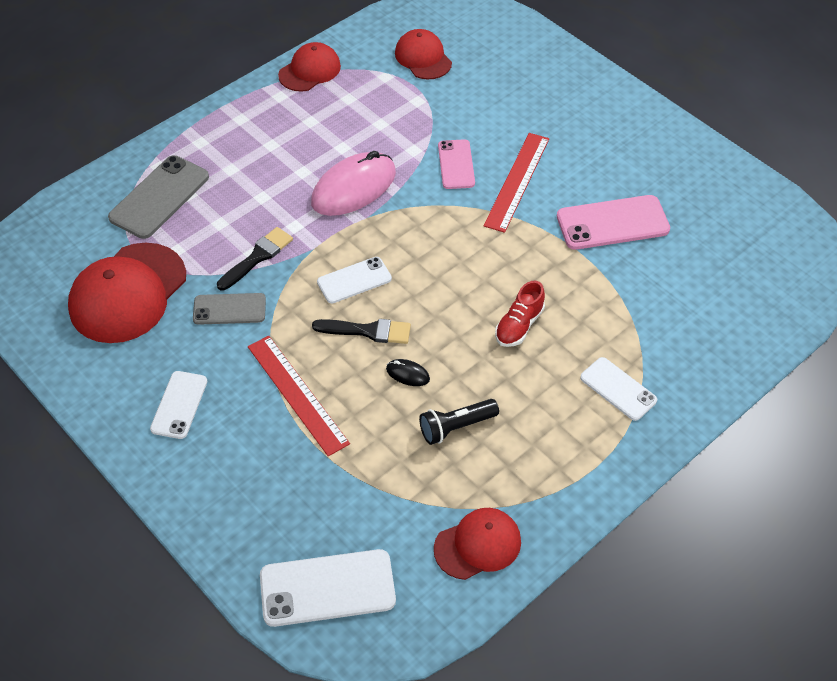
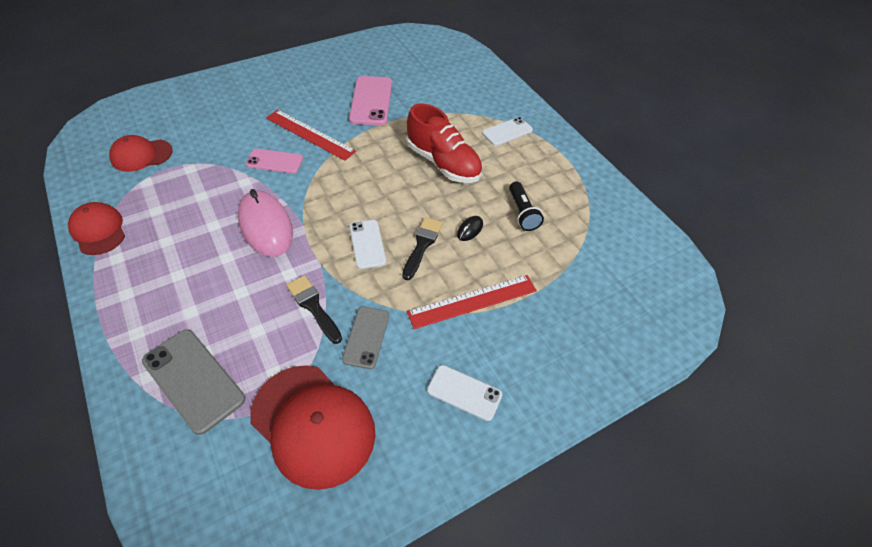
camera: 80 degrees left, 0 degrees up
(327, 588) = (651, 311): white phone -> none
(478, 545) = (617, 222): red cap -> none
(519, 325) = (443, 163): red shoe -> red shoe, size x1.79

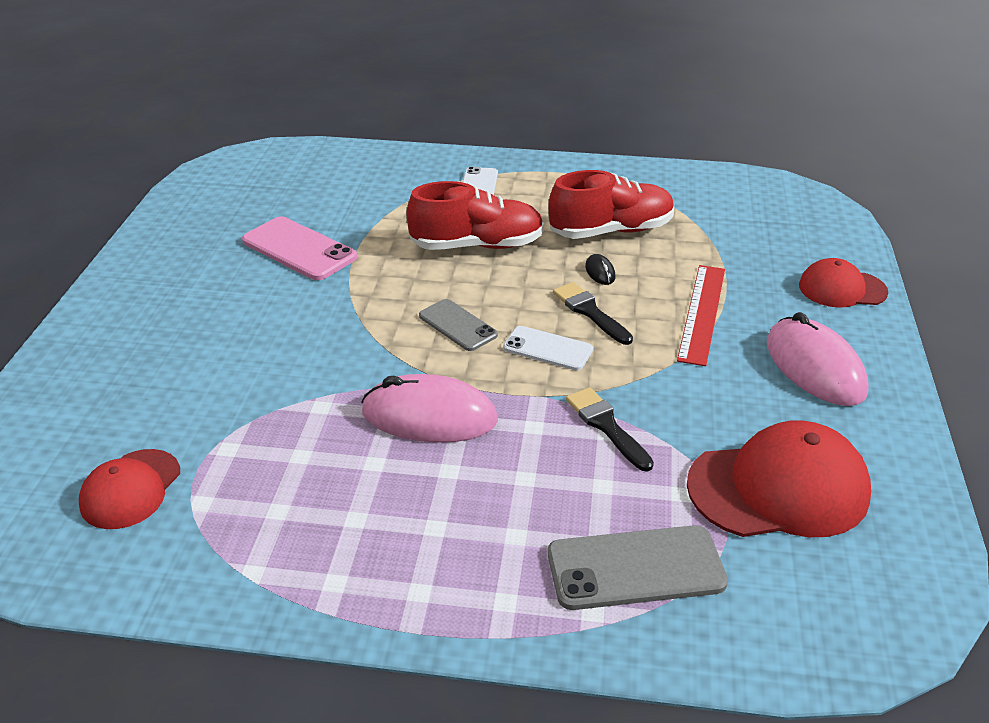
camera: 50 degrees left, 15 degrees down
(98, 230) = (251, 586): red cap -> red cap (842, 289)
(275, 161) = (313, 366): pink phone -> none
(310, 134) = (298, 319): red ruler -> none
(313, 306) = (606, 426): black brush -> black brush turned 60 degrees clockwise
(366, 337) = (688, 403): grey phone -> grey phone (457, 325)
(464, 392) = (814, 367): white phone -> pink mouse
(522, 213) = (611, 231): black flashlight -> red shoe

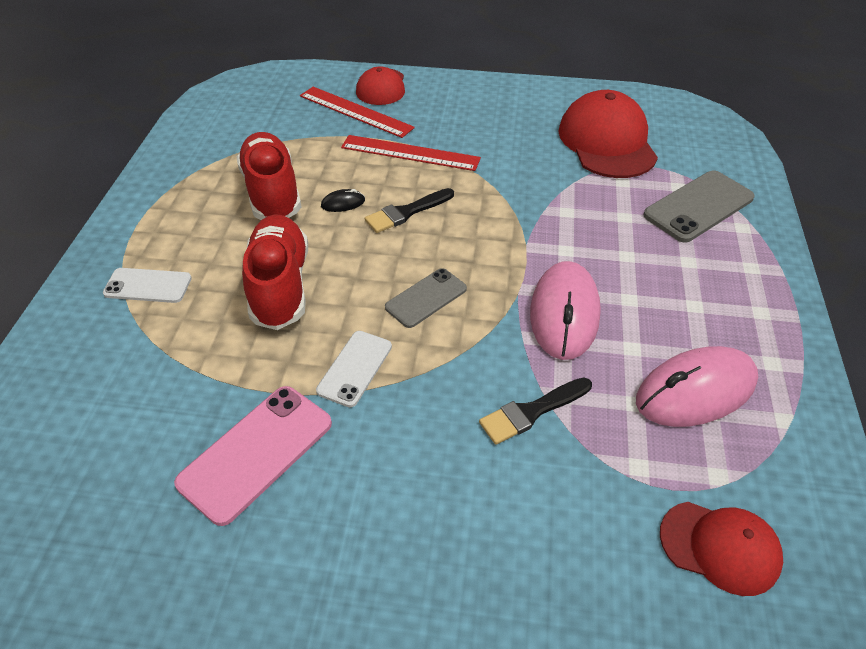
camera: 90 degrees left, 10 degrees up
(547, 349) = (461, 239): white phone -> white phone (355, 368)
(606, 426) = (558, 211): black brush -> black brush (531, 412)
(635, 568) = (698, 206): grey phone -> grey phone turned 60 degrees clockwise
(777, 272) = (355, 111): none -> red ruler
(814, 367) = (478, 111): pink mouse -> pink mouse (695, 391)

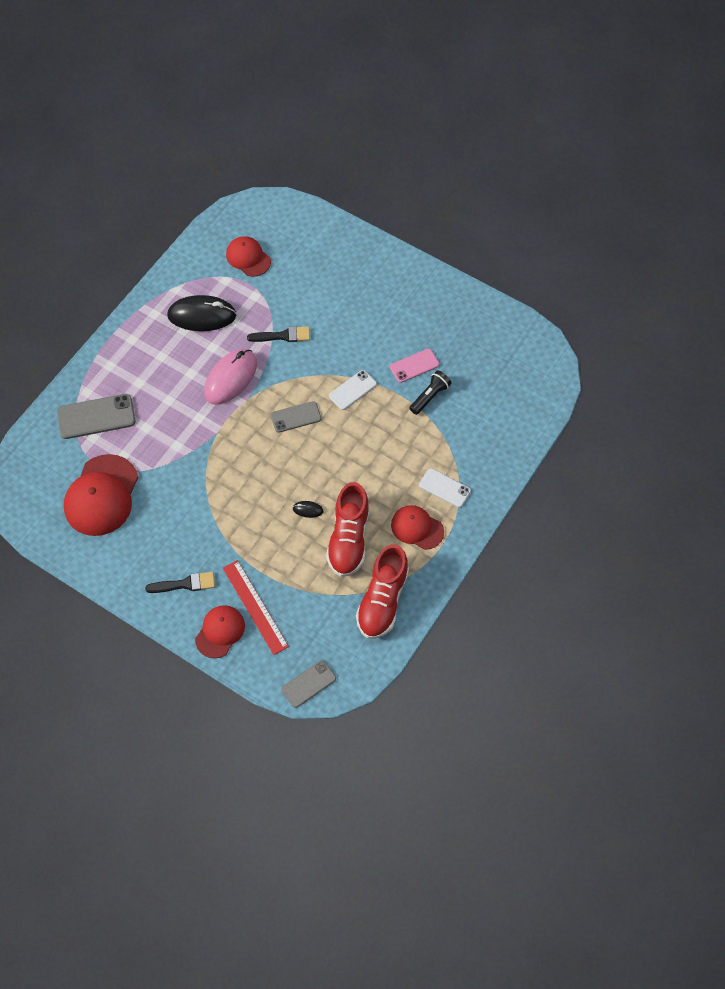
camera: 155 degrees left, 15 degrees up
(179, 230) = (417, 528): none -> red cap
(208, 408) = (430, 396): none -> black flashlight
(256, 453) = (414, 366): pink phone -> pink phone, size x0.64
(263, 80) = (308, 684): none -> grey phone
(280, 286) = (371, 458): red shoe -> red shoe (382, 600)
(406, 212) = (273, 485): black brush -> black brush (185, 584)
(410, 153) = (240, 541): red ruler -> none
(695, 391) = (202, 315): pink mouse -> black mouse

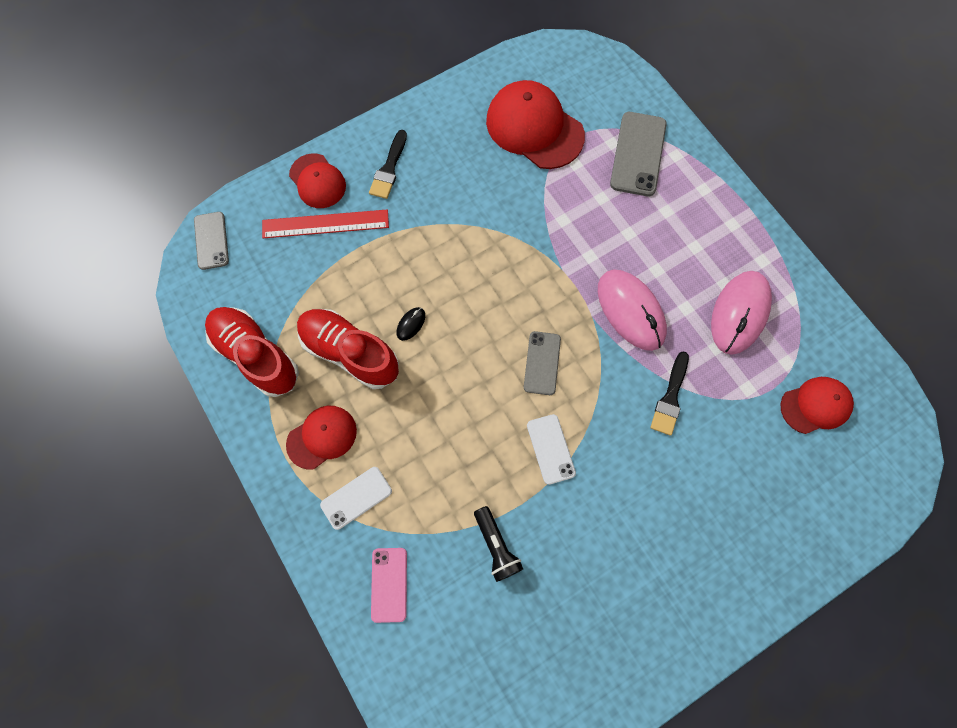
camera: 115 degrees right, 10 degrees up
(202, 315) = (739, 313): black mouse -> pink mouse
(414, 366) = (553, 548): pink phone -> pink phone (389, 584)

